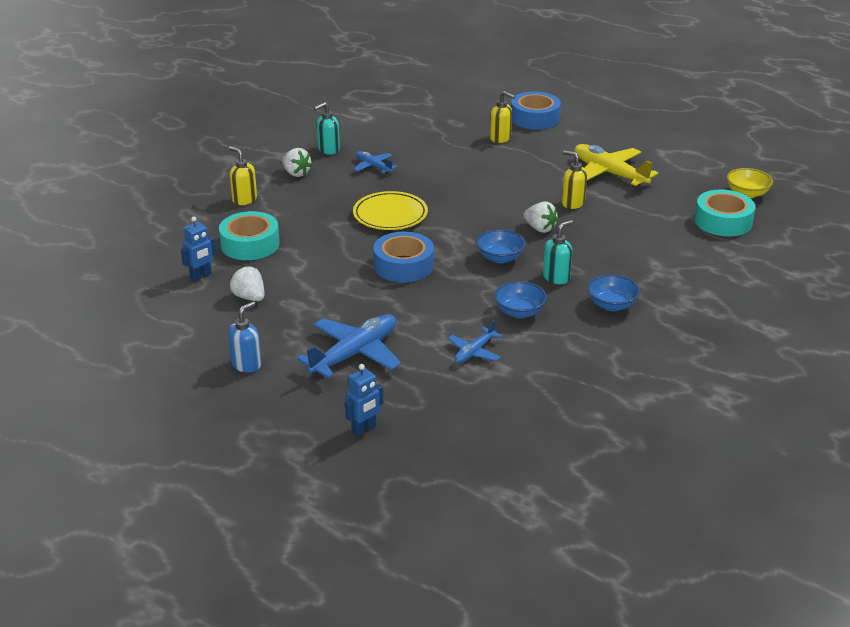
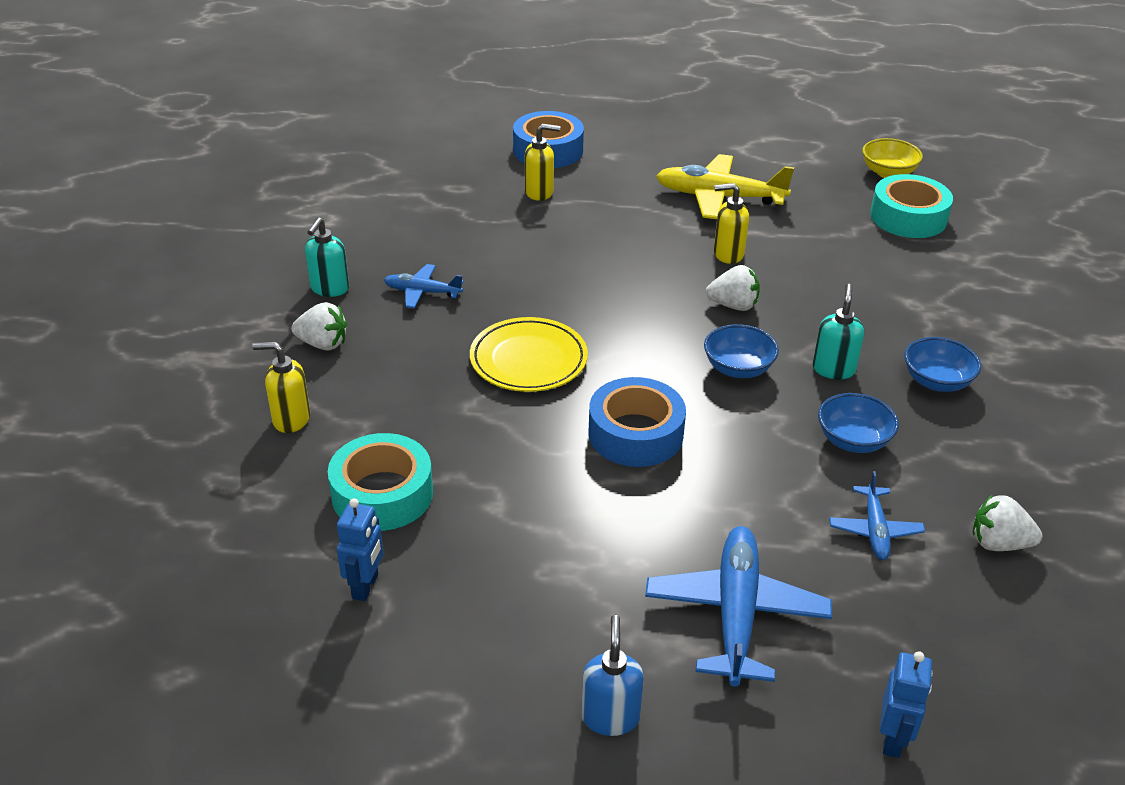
camera: 35 degrees left, 5 degrees up
(249, 297) = (482, 590): white strawberry -> white strawberry (999, 543)

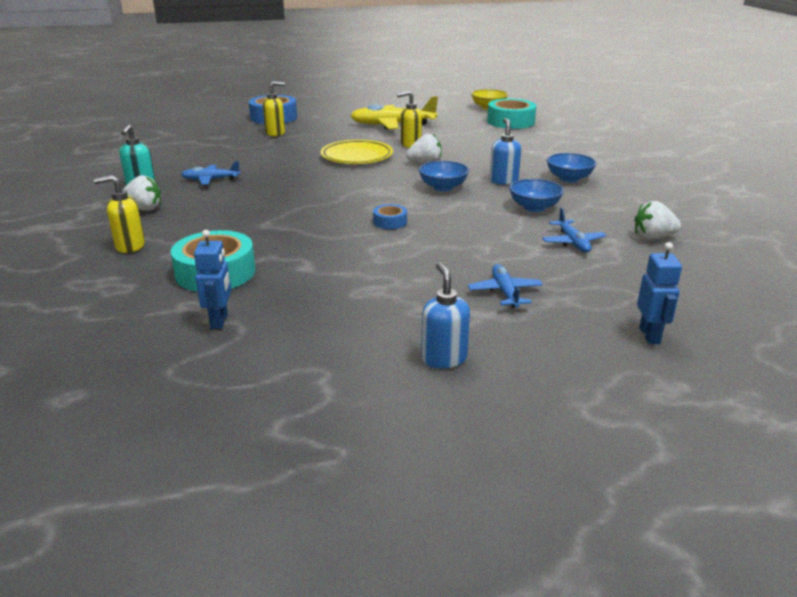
camera: 15 degrees left, 10 degrees down
(528, 360) = (299, 199): yellow plate -> yellow plate (357, 156)
(635, 434) = (390, 222): blue tape -> blue tape, size x0.50
(735, 613) = (505, 292): blue plane -> blue plane, size x0.54
(833, 369) = (503, 181): turquoise soap dispenser -> blue soap dispenser

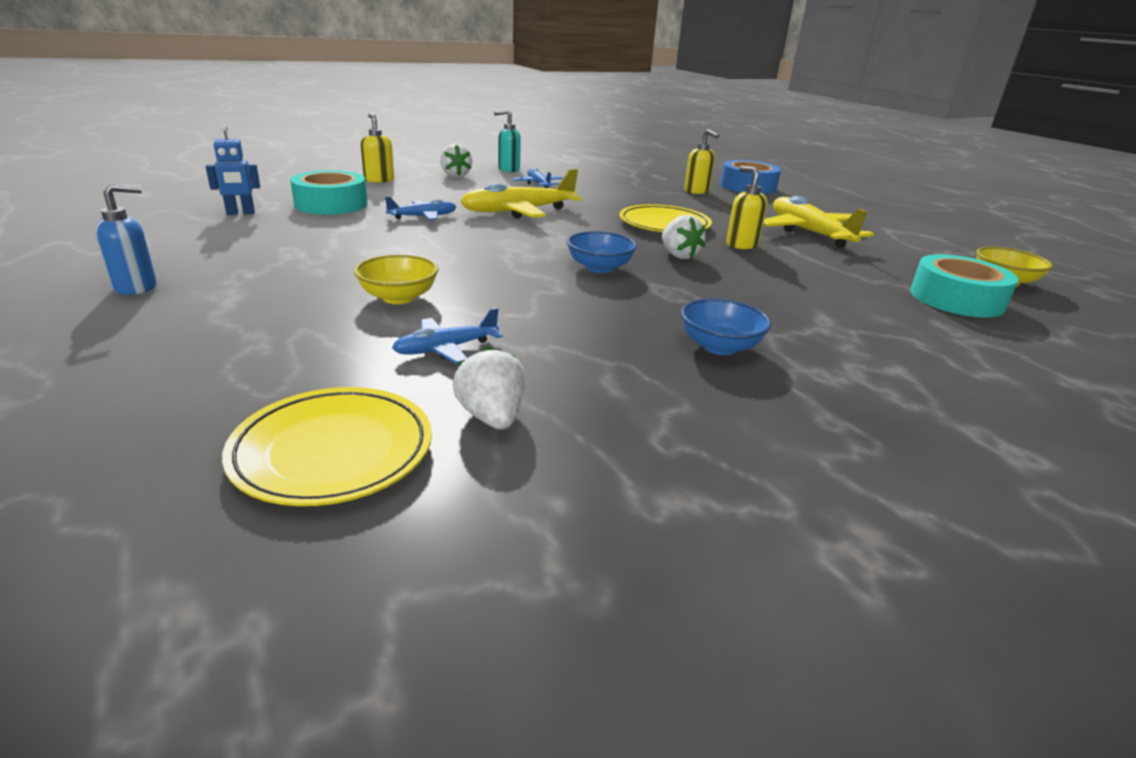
camera: 70 degrees right, 0 degrees up
(295, 196) = (518, 212): none -> yellow plane
(390, 222) = (469, 250): blue tape -> none
(487, 252) = (398, 297): none -> yellow bowl
(503, 181) = (658, 300): blue soap dispenser -> none
(505, 292) = (281, 309): blue plane -> blue plane (423, 217)
(534, 207) = (567, 322): blue bowl -> none
(650, 335) = (135, 400): blue robot -> none
(694, 276) = (333, 451): none -> yellow plate

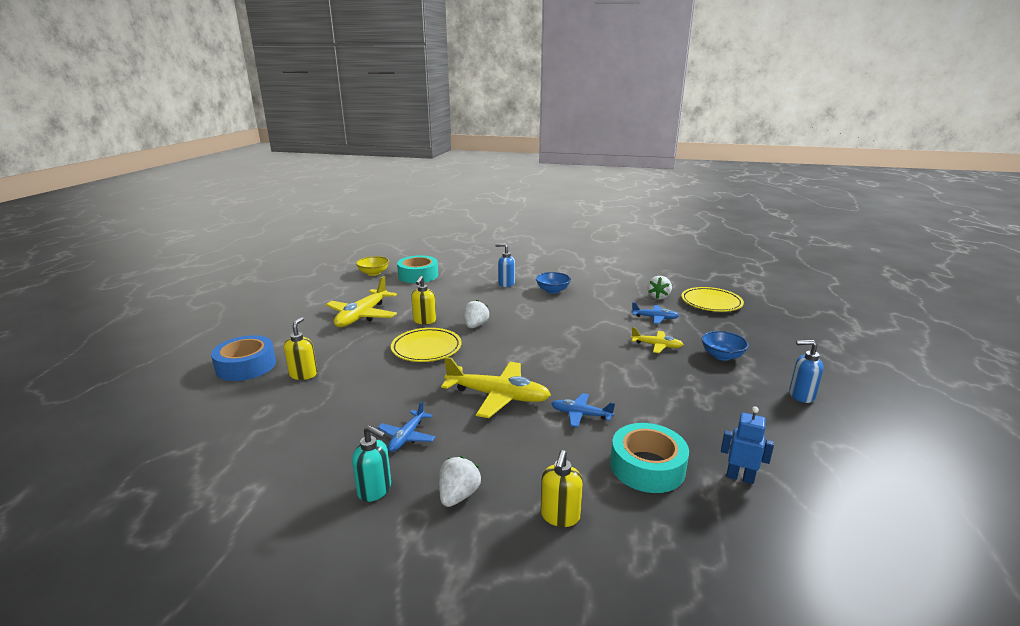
camera: 135 degrees left, 5 degrees down
(398, 297) = (657, 345): yellow bowl -> yellow plane
(599, 268) = (533, 332): blue bowl -> blue bowl (722, 356)
(818, 332) = (506, 284): none -> blue soap dispenser

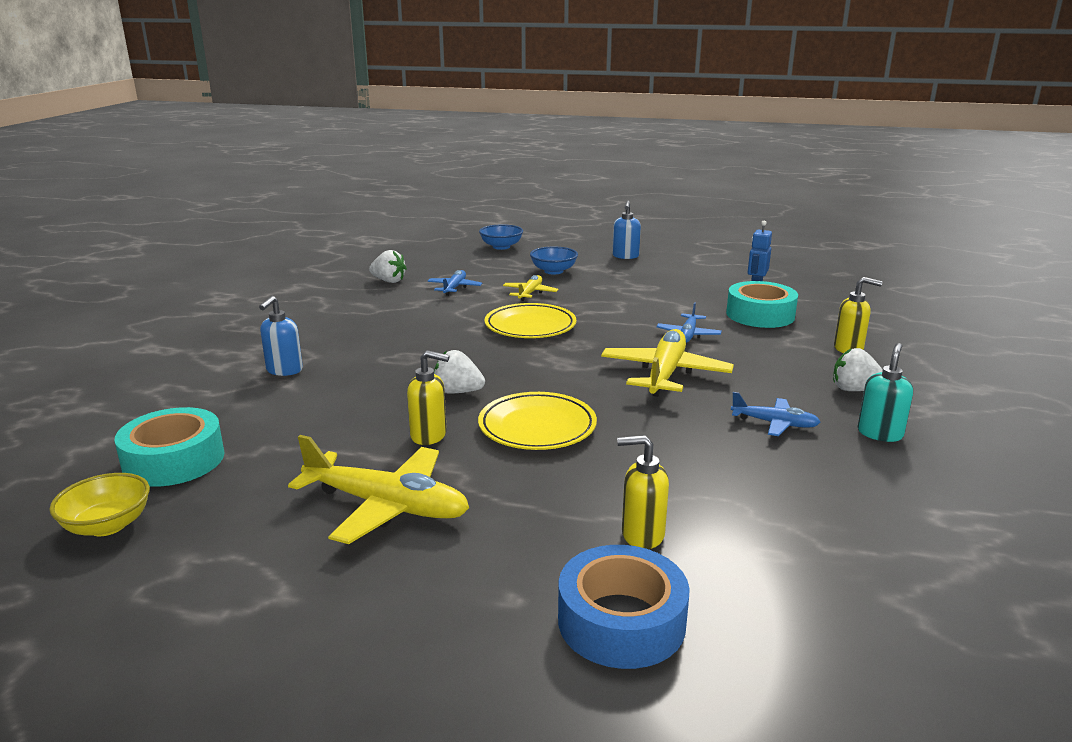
camera: 90 degrees left, 0 degrees up
(552, 290) = (335, 337): blue bowl -> blue bowl (501, 247)
(711, 303) = (417, 261): yellow plate -> yellow plate (530, 326)

